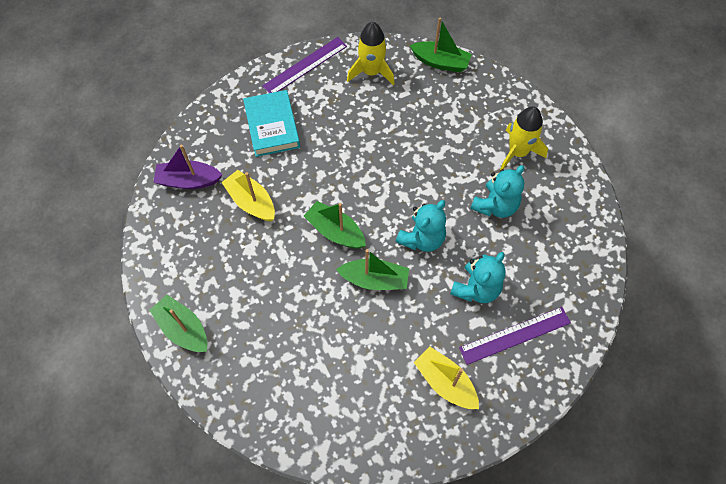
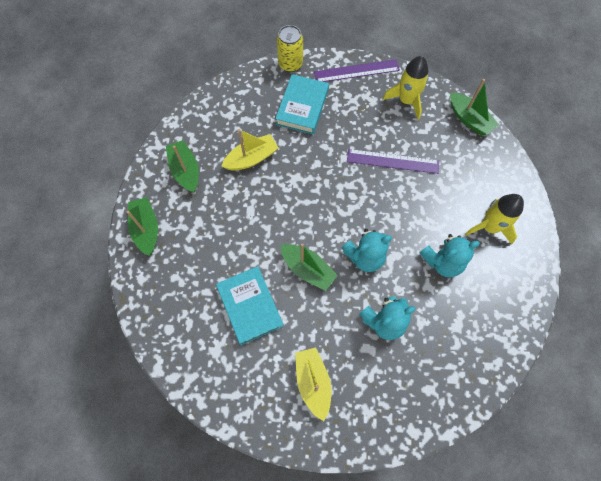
camera: 30 degrees right, 5 degrees up
(188, 181) = (216, 119): purple boat -> none
(233, 89) = (290, 64): none -> yellow can
(251, 202) = (251, 158): yellow boat -> yellow boat turned 75 degrees clockwise
(335, 231) = (300, 214): green boat -> green boat (185, 170)
(340, 346) = (250, 306): none -> turquoise book
(515, 335) = (393, 377): purple ruler -> purple ruler (392, 161)

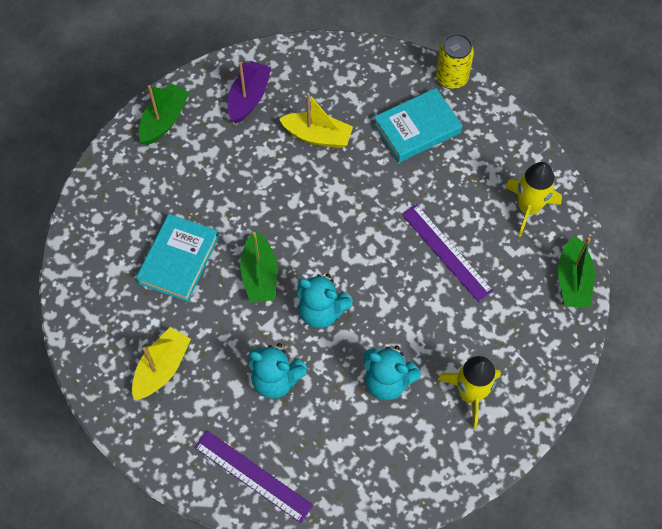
camera: 45 degrees right, 5 degrees down
(185, 170) = (249, 98): green boat -> purple boat
(356, 71) = (510, 138): purple ruler -> purple ruler (252, 476)

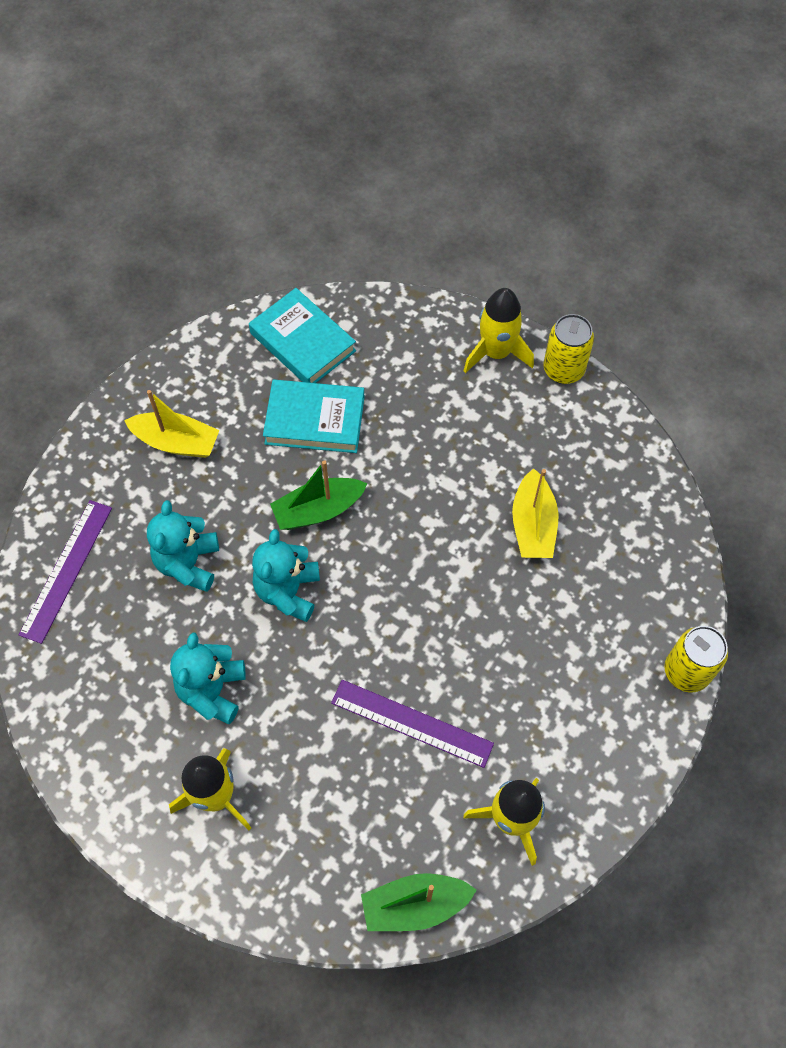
camera: 75 degrees right, 0 degrees up
(164, 120) = (496, 352): green boat -> yellow rocket
(196, 81) = (563, 369): none -> yellow can
(249, 98) = (561, 432): purple boat -> none
(417, 128) = (588, 644): turquoise book -> turquoise book (303, 342)
(446, 252) = (411, 723): purple ruler -> purple ruler turned 75 degrees clockwise

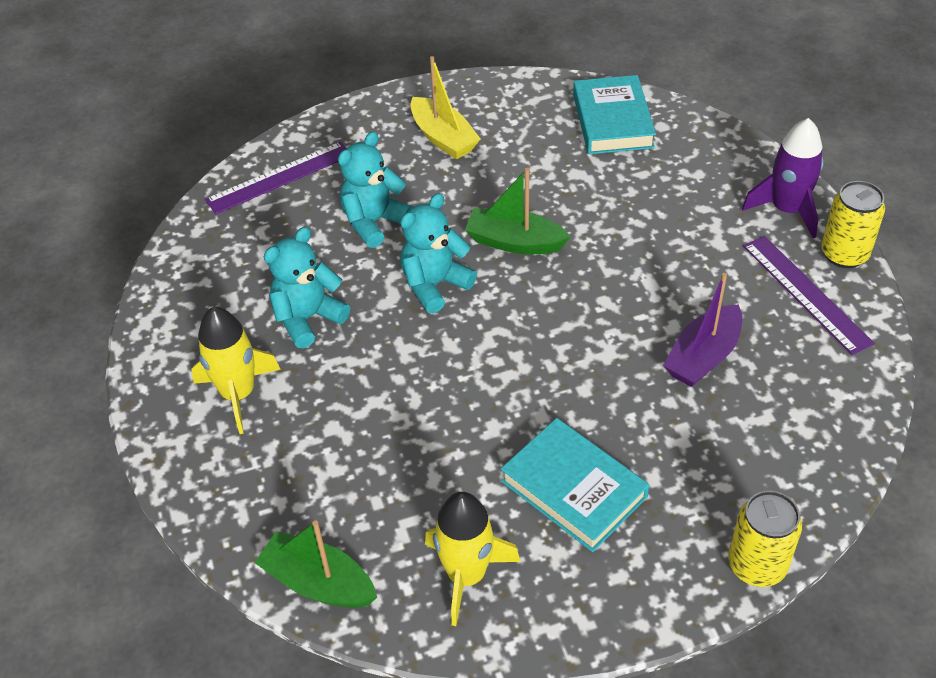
camera: 40 degrees right, 15 degrees down
(315, 420) = (571, 179): turquoise book -> turquoise book (573, 489)
(411, 723) = (447, 442): purple ruler -> purple ruler (805, 293)
(496, 352) = (787, 210): yellow rocket -> purple rocket
(533, 525) = (703, 357): yellow boat -> purple boat

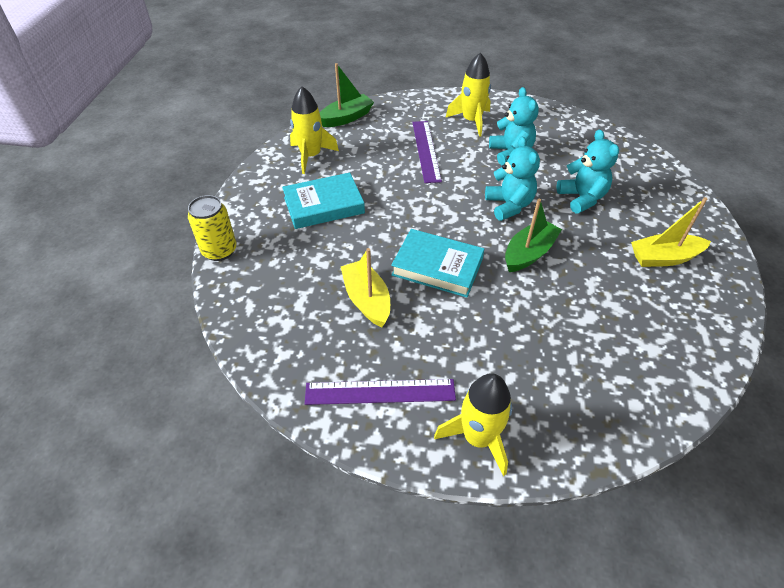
camera: 115 degrees right, 0 degrees up
(279, 177) = (645, 172): purple ruler -> purple ruler (426, 150)
(612, 121) = (654, 371): turquoise book -> turquoise book (437, 267)
(703, 357) = (367, 300): purple boat -> yellow boat
(787, 210) = (478, 438): purple rocket -> yellow rocket
(844, 254) = (402, 448): yellow can -> none

